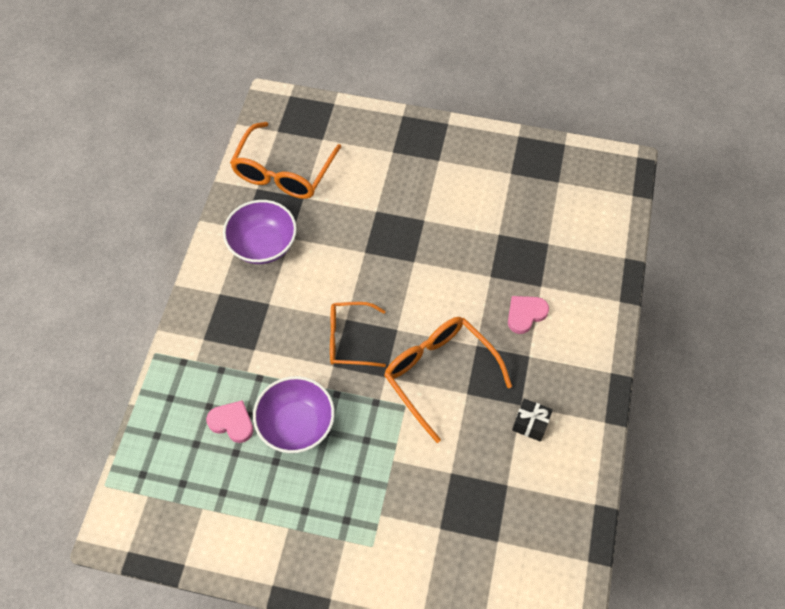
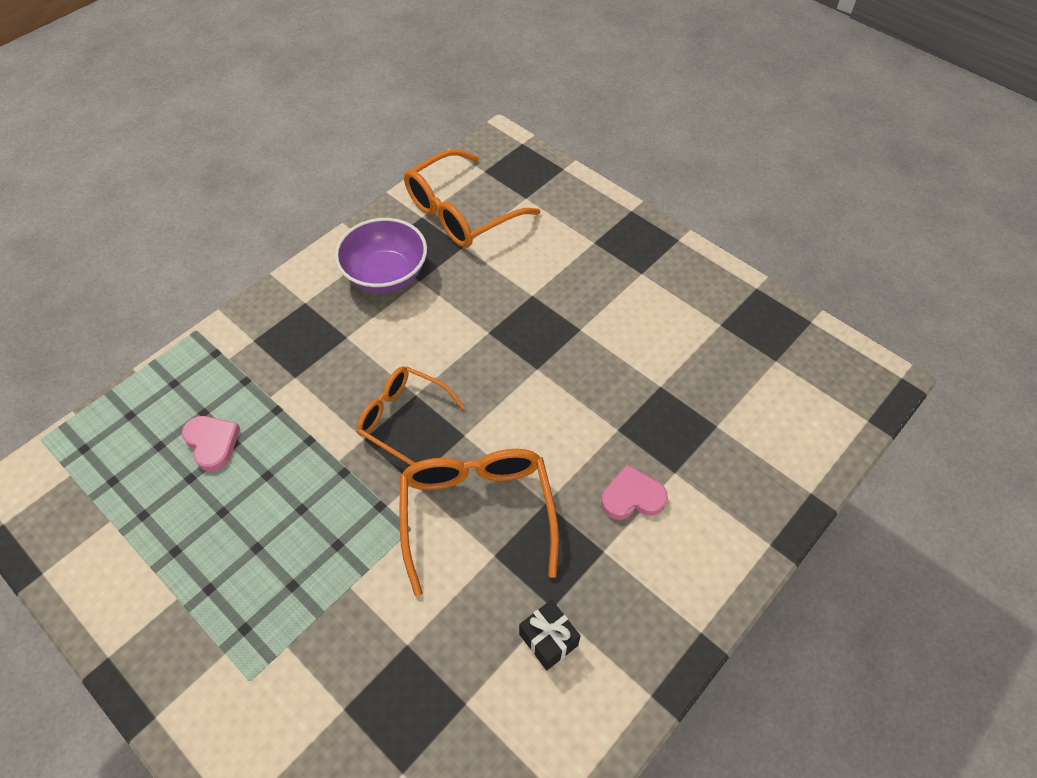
camera: 30 degrees right, 5 degrees down
(296, 424) = (275, 483): purple bowl -> none

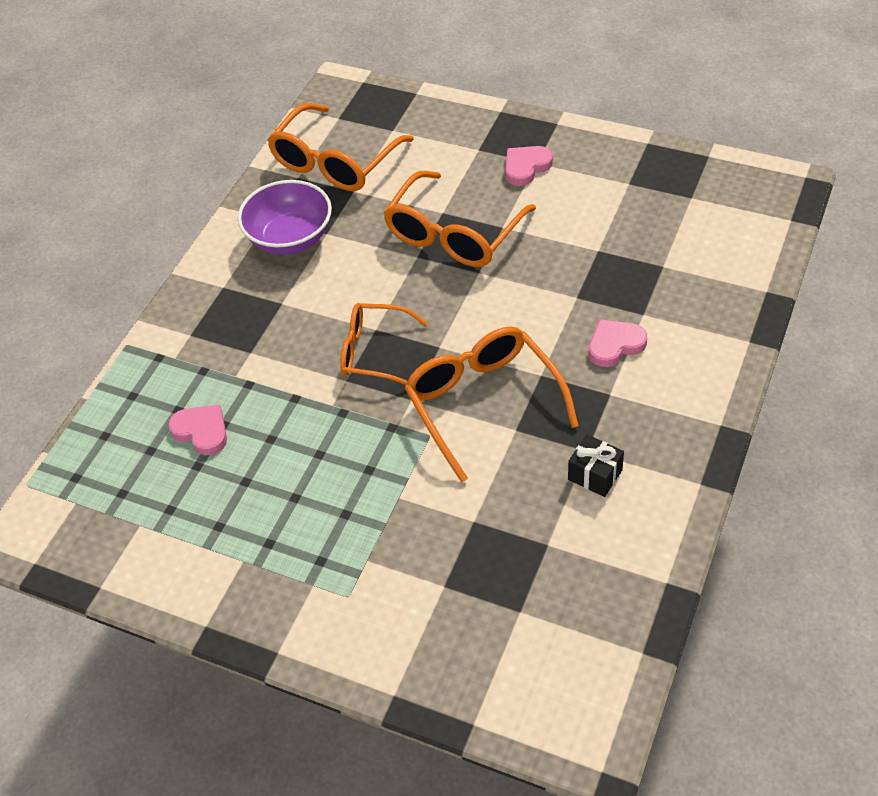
camera: 15 degrees left, 5 degrees down
(531, 321) = (453, 234): none -> orange glasses
(630, 275) = (526, 167): none -> pink heart

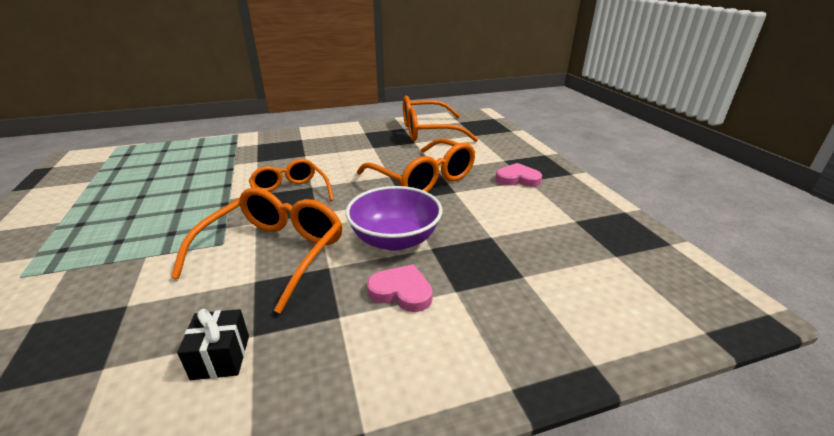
camera: 45 degrees right, 20 degrees down
(202, 431) = (180, 171): pink heart -> none
(290, 238) = (357, 141): purple bowl -> purple bowl (395, 239)
(453, 234) = (423, 179): orange glasses -> orange glasses turned 120 degrees counterclockwise

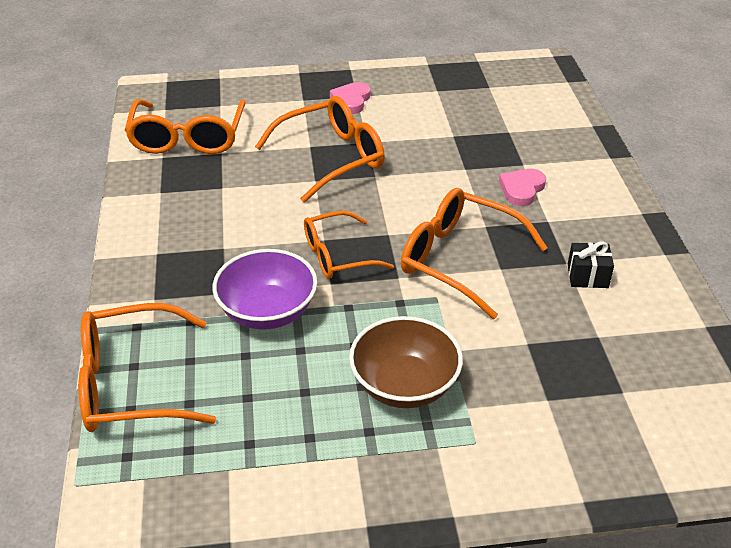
camera: 80 degrees left, 10 degrees up
(118, 235) = (404, 385): none -> brown bowl
(185, 148) = (130, 384): none -> orange glasses
(395, 239) = (448, 187): purple bowl -> purple bowl (267, 312)

